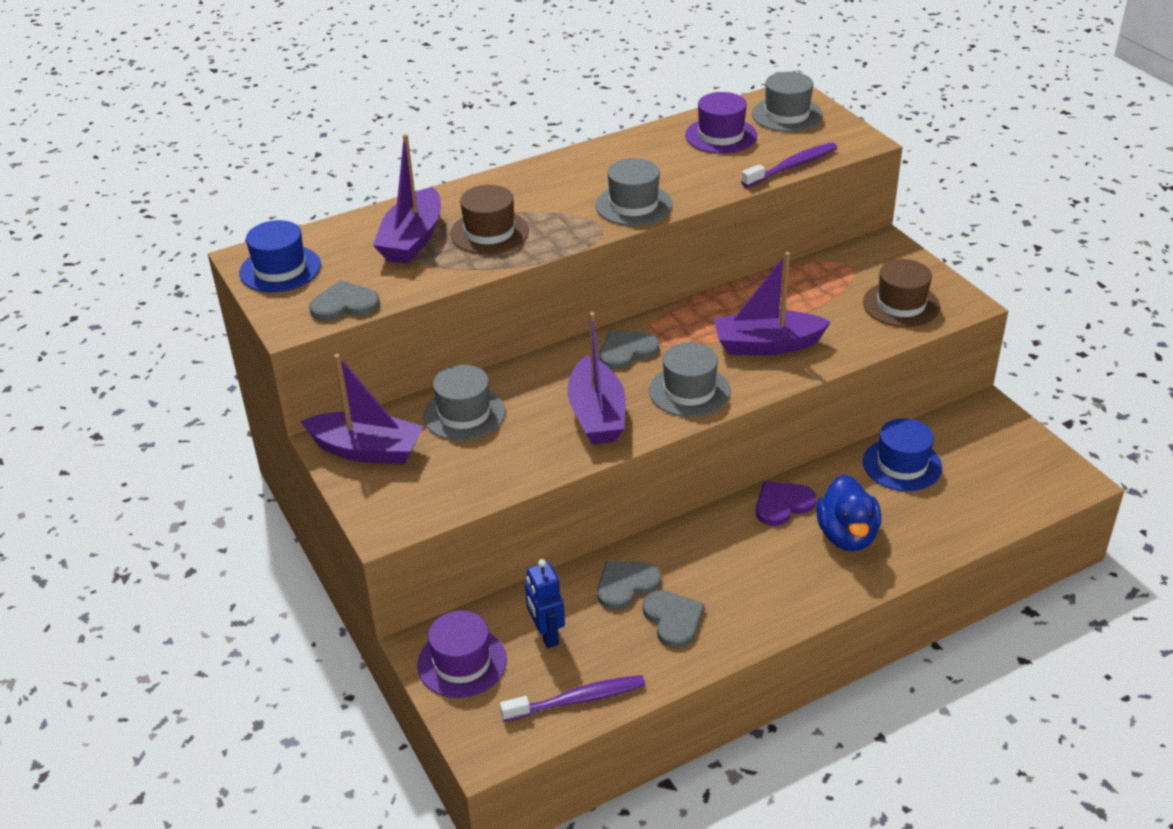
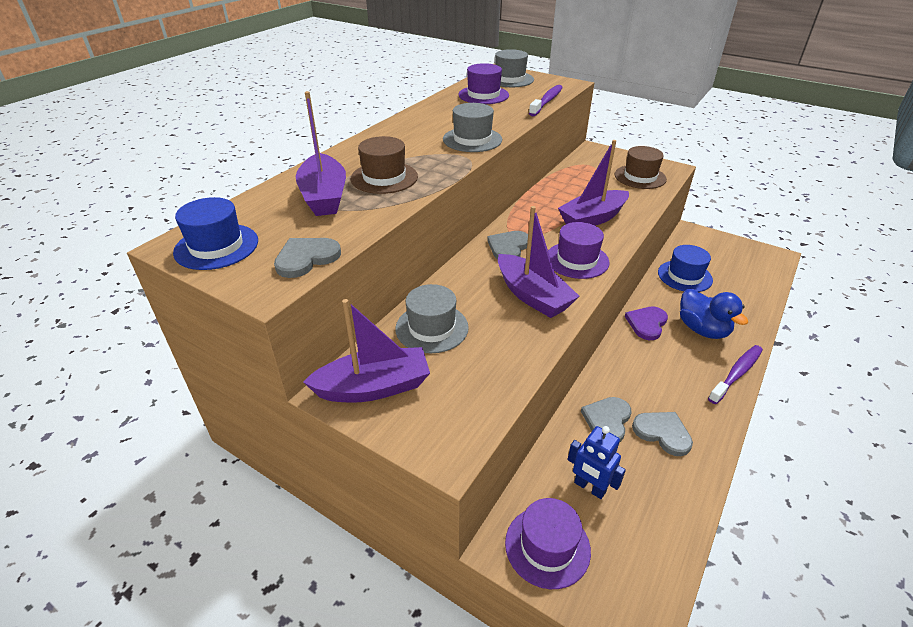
camera: 30 degrees left, 0 degrees up
(577, 700) = (663, 535): purple toothbrush -> purple toothbrush (736, 374)
(689, 391) = (577, 260): grey hat -> purple hat

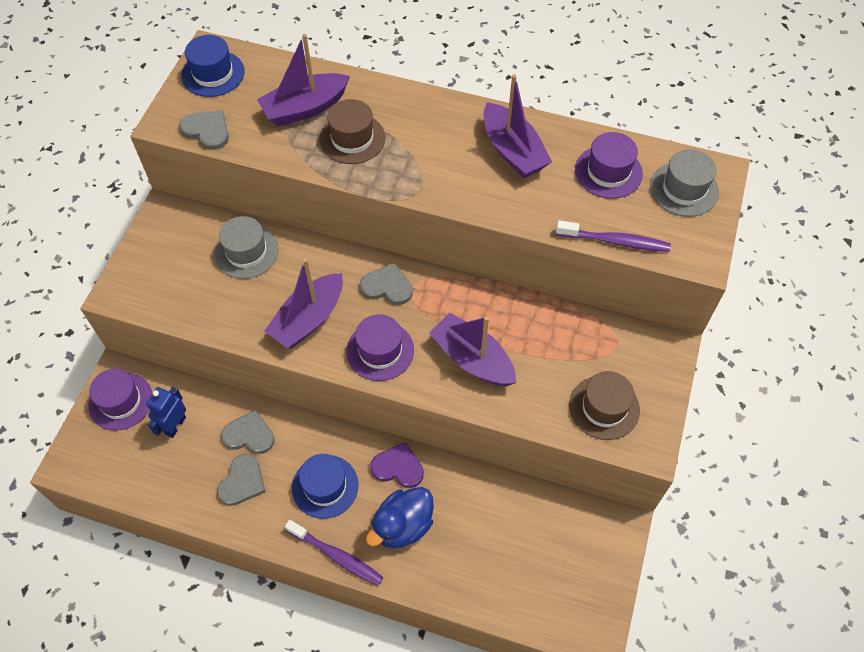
camera: 75 degrees right, 20 degrees up
(373, 387) = (172, 233): purple boat -> purple boat (512, 151)
(472, 139) = (464, 187): grey hat -> none
(684, 276) = (505, 511): blue hat -> blue hat (325, 486)

